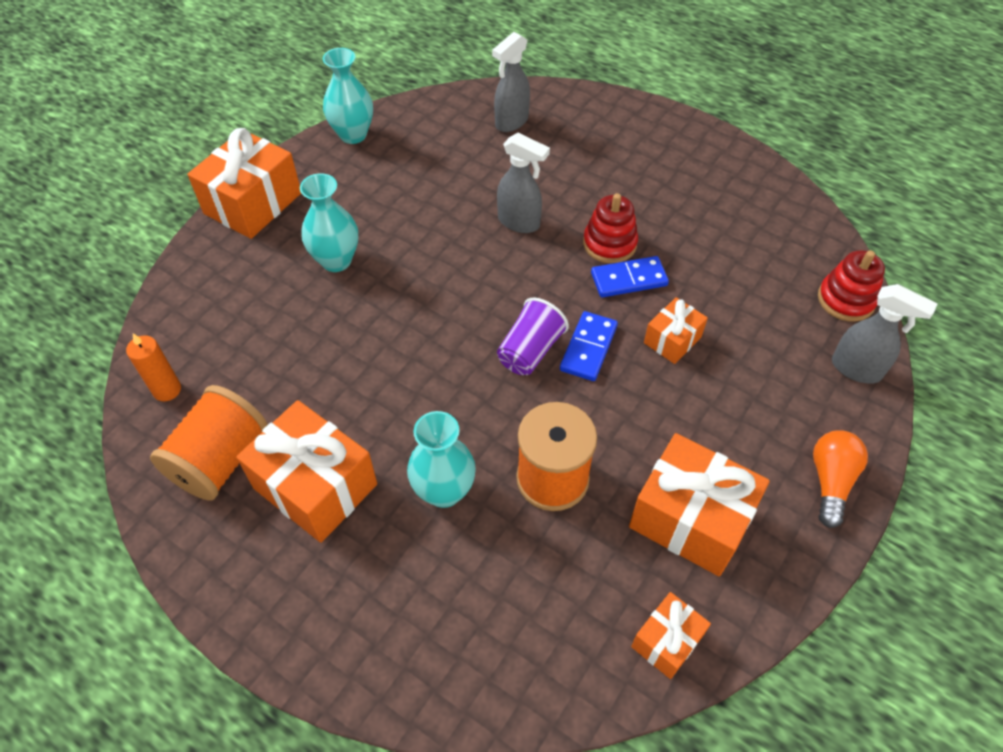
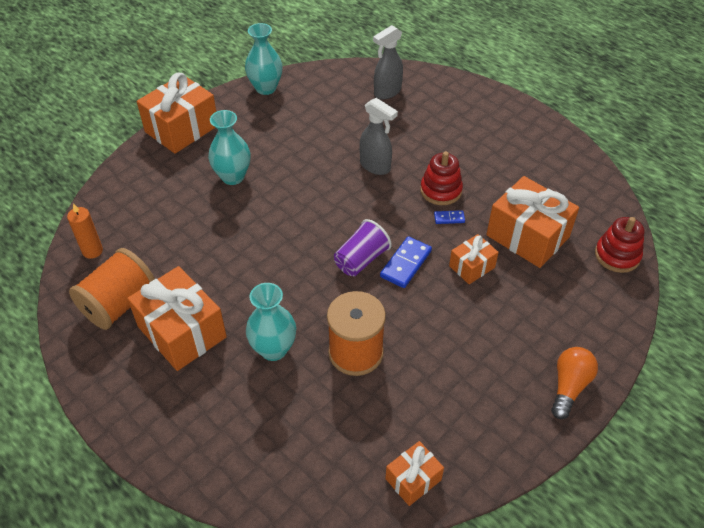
camera: 10 degrees right, 5 degrees down
(628, 279) = (449, 218): blue domino -> blue domino, size x0.54
(690, 519) = (453, 397): orange gift -> orange gift (527, 236)
(856, 369) = (612, 308): grey spray bottle -> none

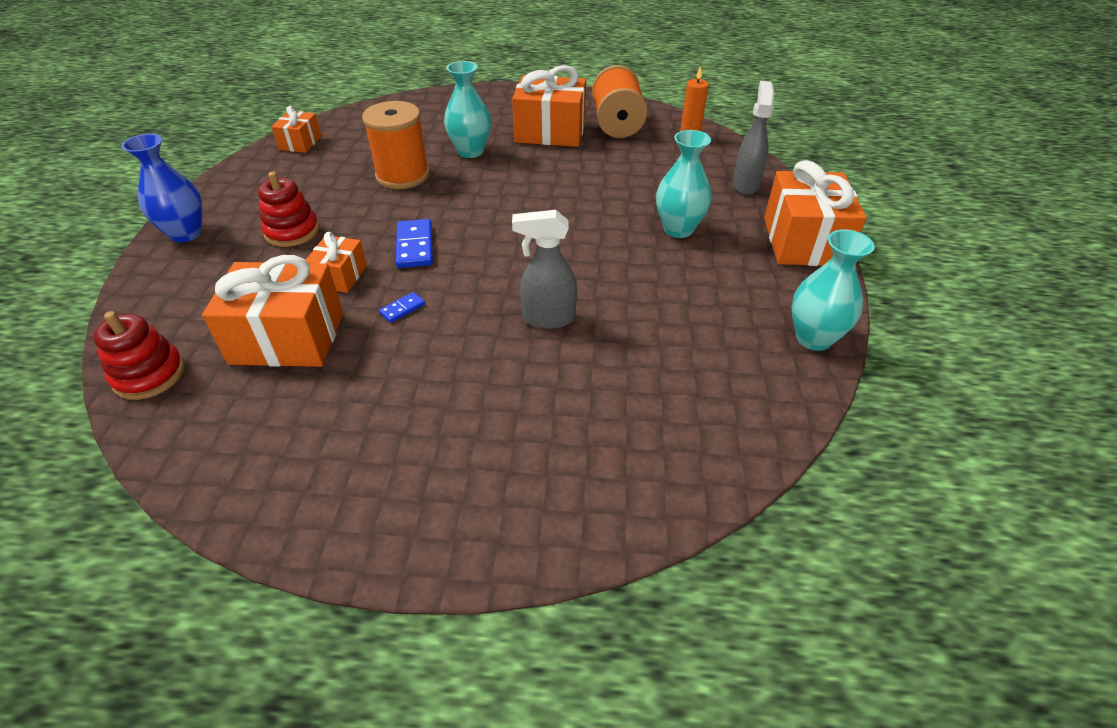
camera: 140 degrees right, 5 degrees down
(361, 260) = (463, 229): purple cup -> none
(387, 92) = (660, 438): grey spray bottle -> grey spray bottle (745, 185)
(441, 190) = (439, 334): red stacking toy -> red stacking toy (292, 231)
(569, 386) = (186, 233): orange light bulb -> blue vase

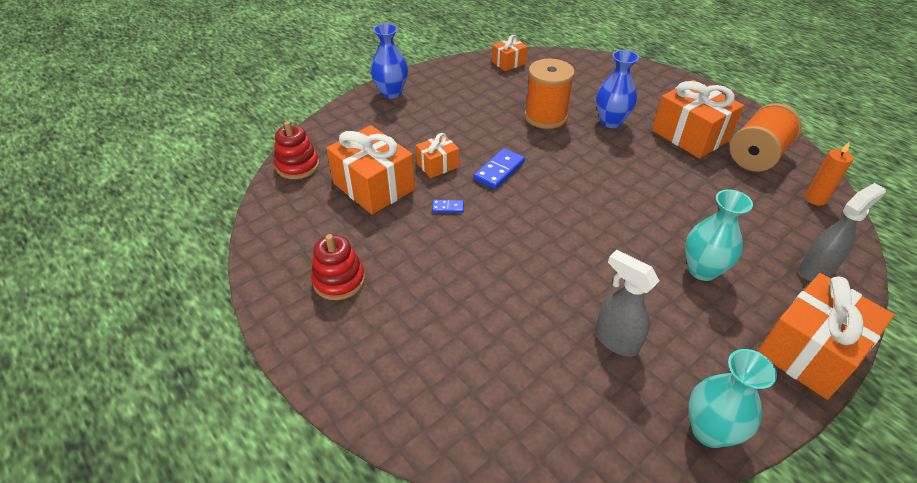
camera: 45 degrees right, 0 degrees up
(292, 231) = (443, 121): red stacking toy -> red stacking toy (339, 280)
(470, 151) = (611, 122): turquoise vase -> blue vase
(547, 318) = (524, 272): grey spray bottle -> grey spray bottle (615, 340)

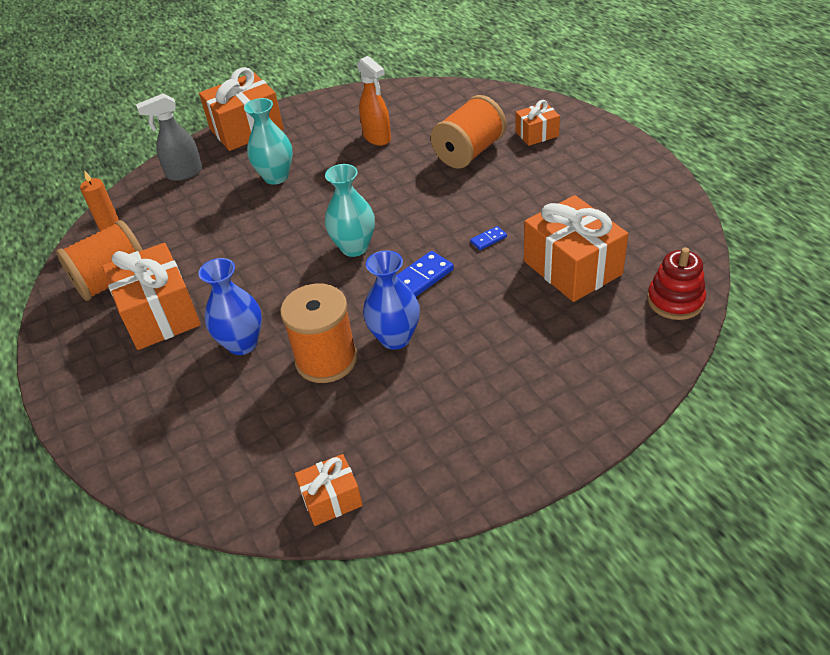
camera: 165 degrees left, 0 degrees up
(339, 280) = (596, 181): red stacking toy -> none
(391, 93) = (556, 432): blue vase -> blue vase (395, 338)
(437, 165) = (493, 291): orange gift -> orange gift (537, 134)
(448, 207) = (488, 239): blue domino -> blue domino turned 45 degrees counterclockwise
(488, 318) = (469, 152): none -> orange spool
(615, 340) = (377, 138): grey spray bottle -> orange spray bottle
(709, 431) = (346, 99): turquoise vase -> turquoise vase (354, 247)

